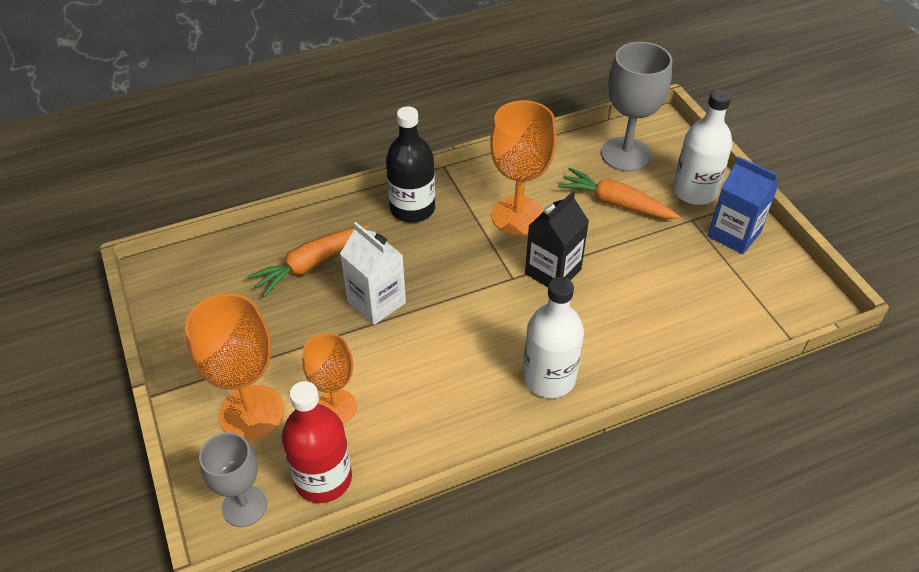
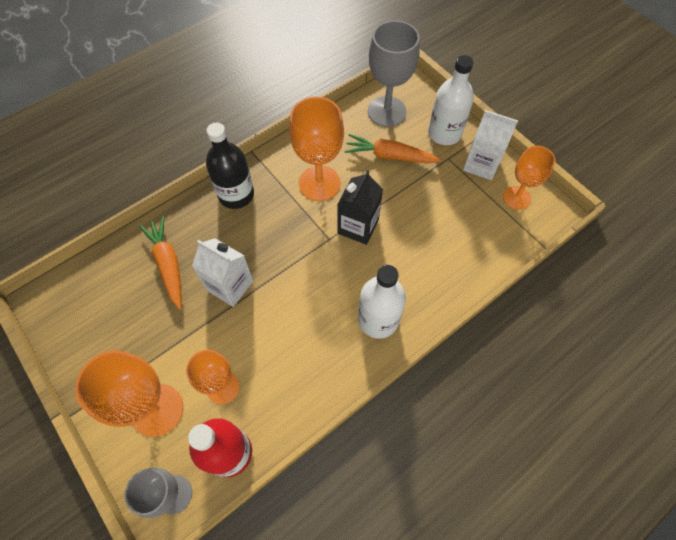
camera: 15 degrees left, 15 degrees up
(310, 265) = (168, 264): orange carrot -> orange carrot turned 120 degrees clockwise
(734, 234) = (481, 164): blue carton -> white carton
(771, 280) = (516, 197): none -> orange goblet

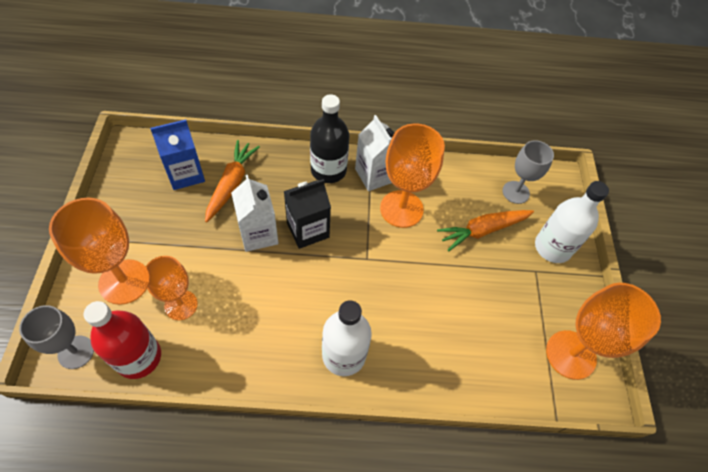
camera: 35 degrees right, 5 degrees down
(119, 286) = (186, 174): none -> blue carton
(358, 226) = (400, 267): black carton -> black carton (308, 230)
(386, 111) = (515, 192): grey goblet -> grey goblet, size x0.65
(389, 156) = (483, 230): orange carrot -> orange carrot turned 75 degrees counterclockwise
(481, 164) = (563, 299): white carton -> white carton (375, 175)
(516, 197) = (570, 354): orange goblet -> orange goblet, size x1.54

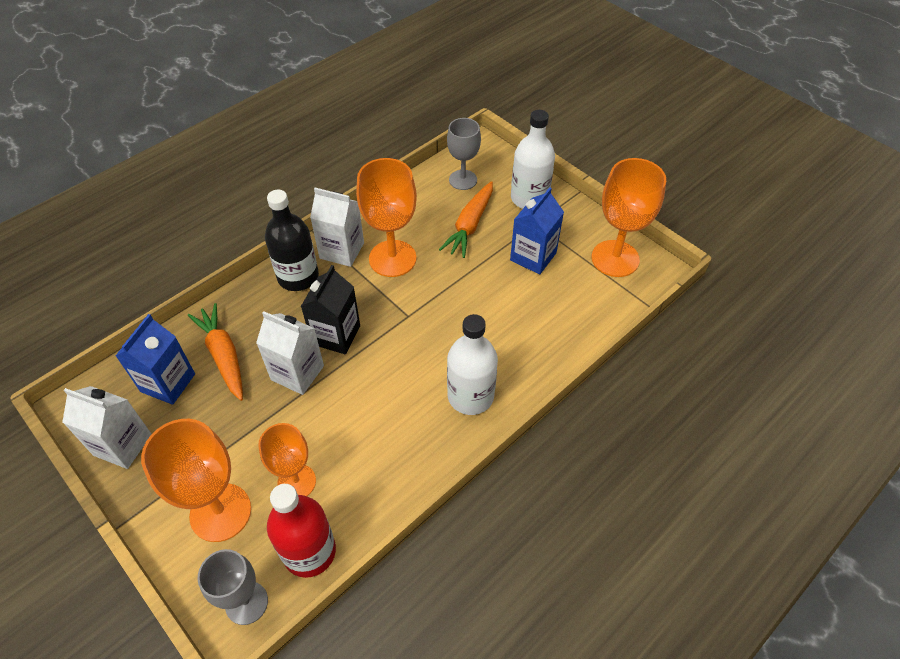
camera: 40 degrees left, 5 degrees down
(125, 190) = (122, 444): none -> white carton
(504, 295) = (533, 256): none -> blue carton

